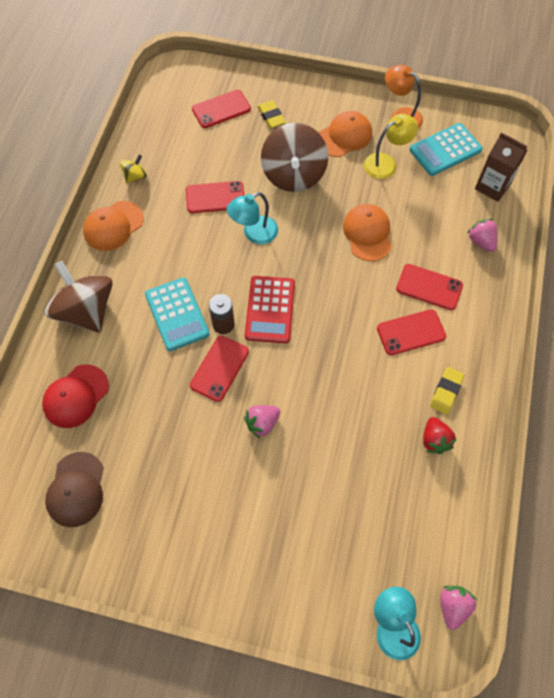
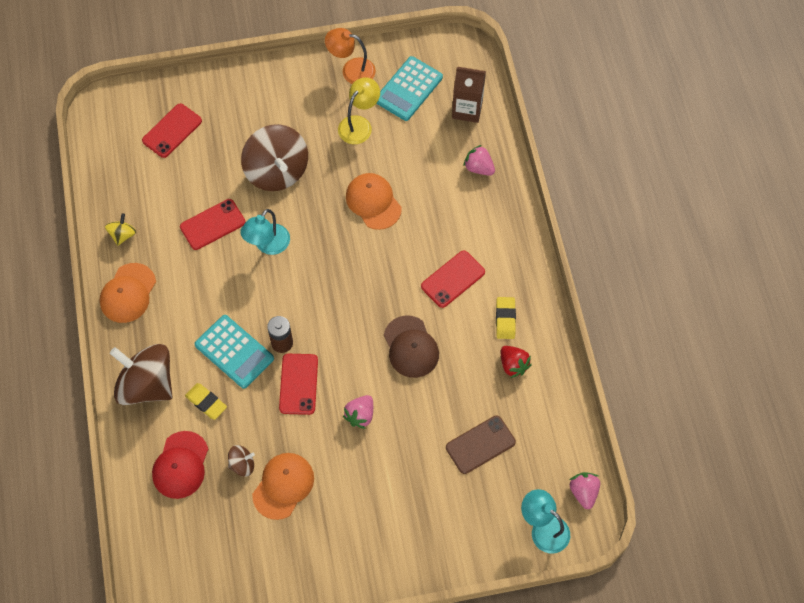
camera: 25 degrees left, 0 degrees up
(76, 489) = (225, 543): brown cap -> brown cap (411, 347)
(130, 421) = (242, 464): none -> brown spinning top
(270, 309) = (318, 311): red calculator -> none
(271, 116) = (225, 119): yellow eraser -> yellow eraser (206, 402)
(344, 136) = (307, 112): orange cap -> orange cap (283, 486)
(366, 505) = (480, 444): none -> brown phone
(429, 287) = (451, 230): red phone -> none

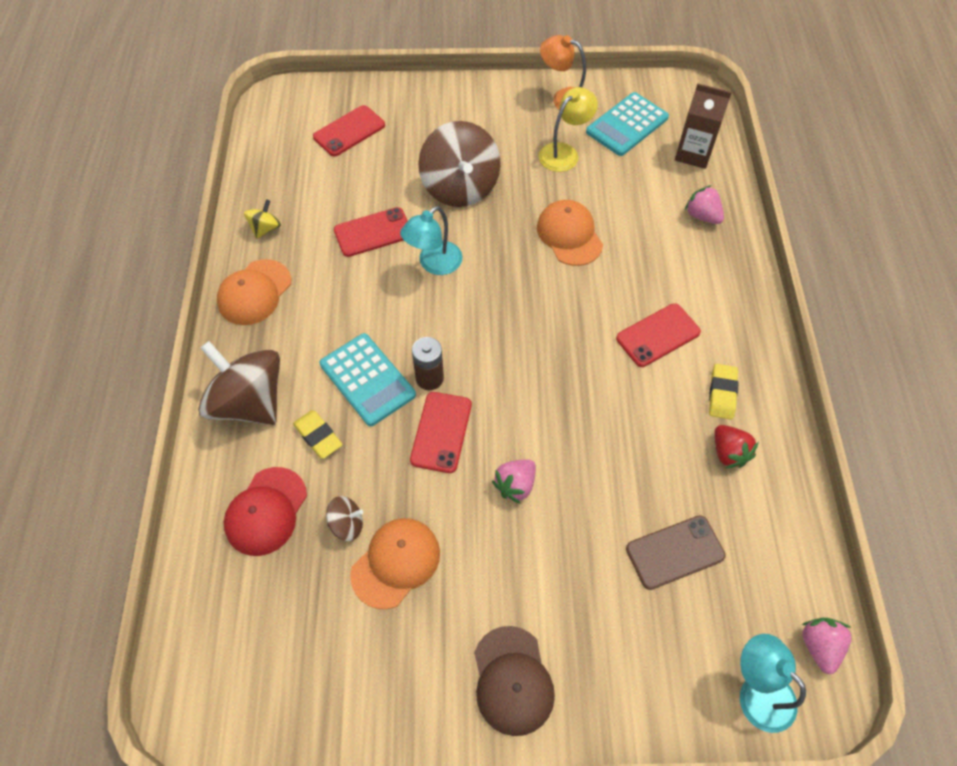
camera: 10 degrees right, 5 degrees down
(411, 347) = (594, 409): brown cap -> brown cap (512, 680)

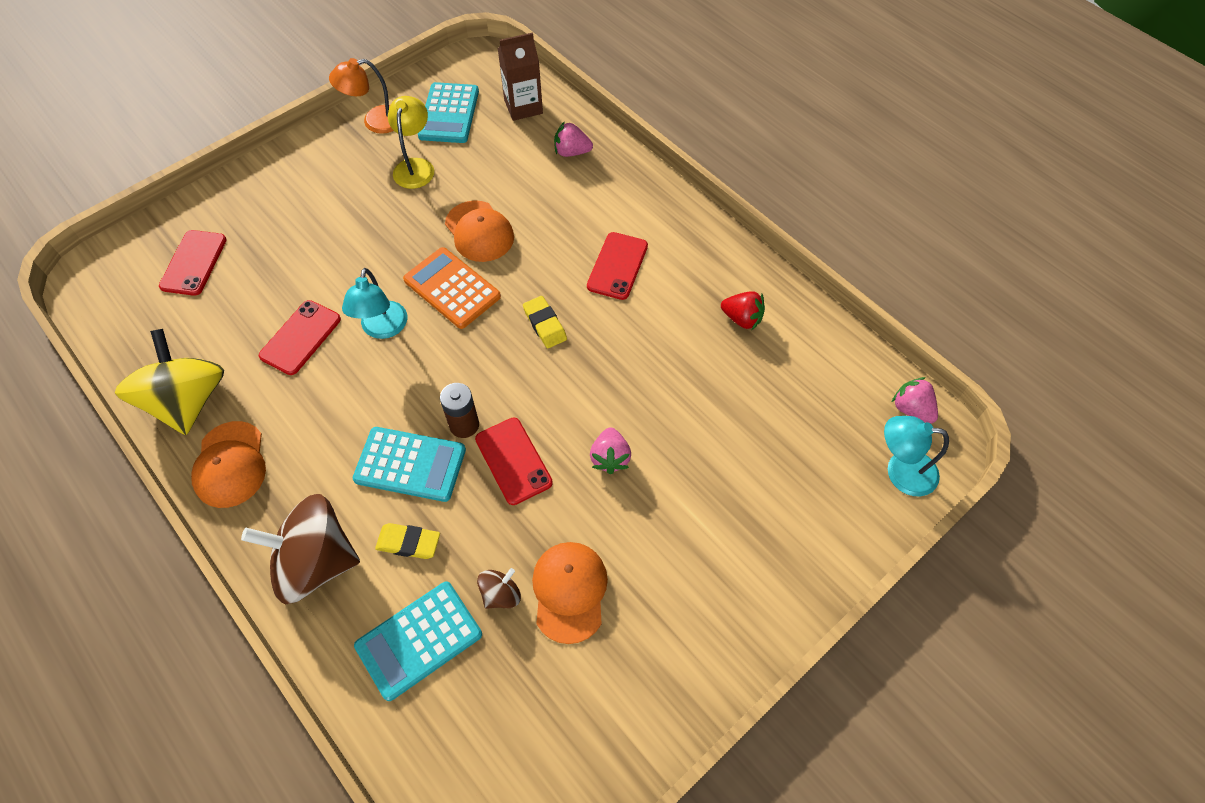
camera: 40 degrees left, 0 degrees up
(265, 228) = (188, 401): yellow spinning top -> yellow spinning top, size x2.24
(266, 511) = (419, 640): red cap -> turquoise calculator
(460, 187) = (348, 249): brown spinning top -> none
(510, 266) = (452, 288): none -> orange calculator
(512, 680) = (736, 604): brown cap -> none
(569, 235) = (479, 231): orange cap -> orange cap turned 150 degrees counterclockwise
(675, 552) = (767, 418): brown phone -> none
(722, 393) = (700, 278): yellow eraser -> yellow eraser (545, 324)

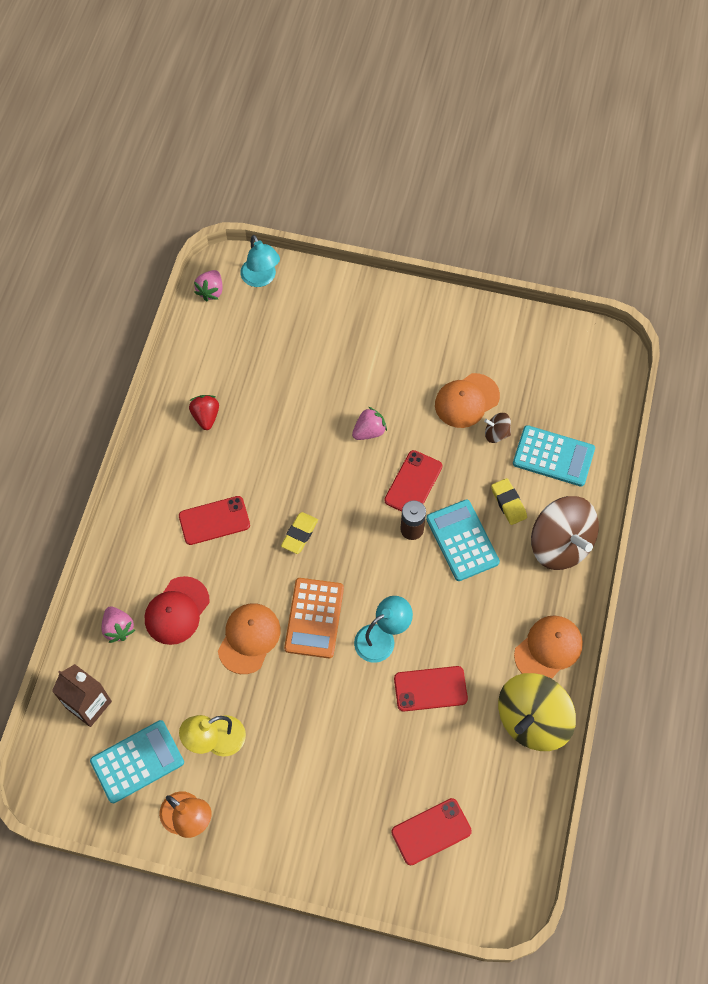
camera: 125 degrees left, 5 degrees up
(552, 196) = (177, 611): none -> red cap

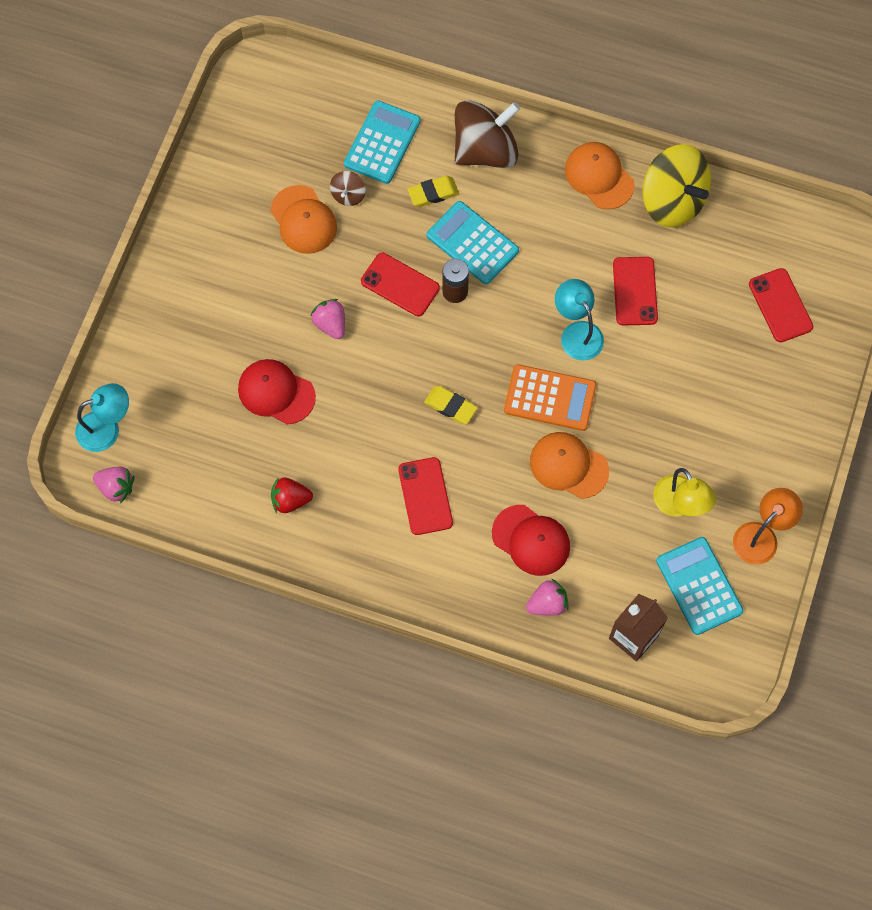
camera: 85 degrees left, 5 degrees up
(302, 396) = (276, 392): none -> red cap
(462, 540) = (472, 243): turquoise calculator -> turquoise calculator turned 60 degrees clockwise

